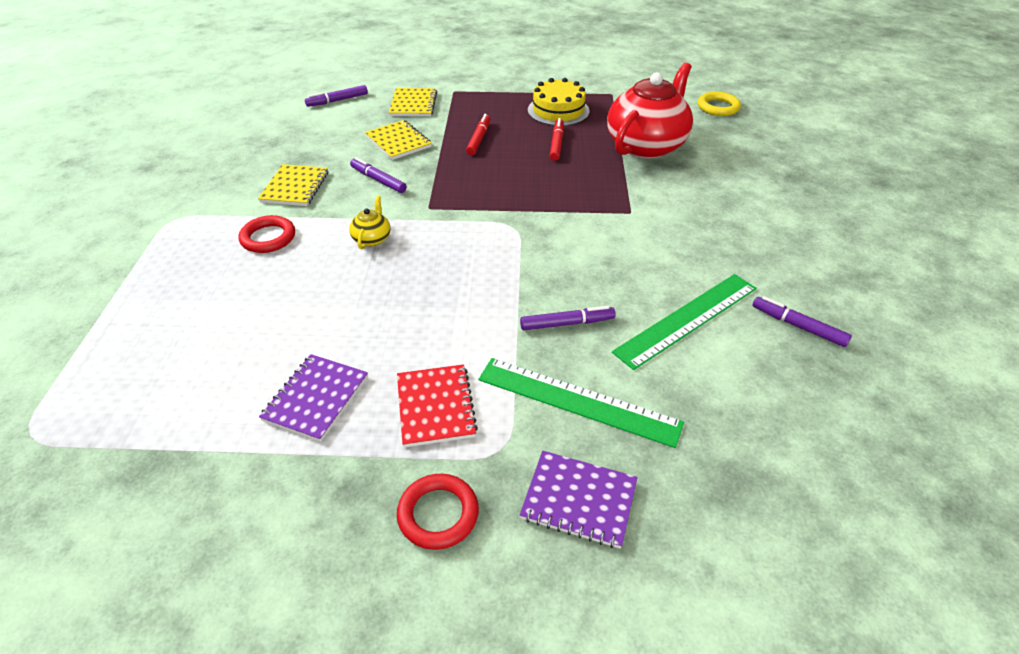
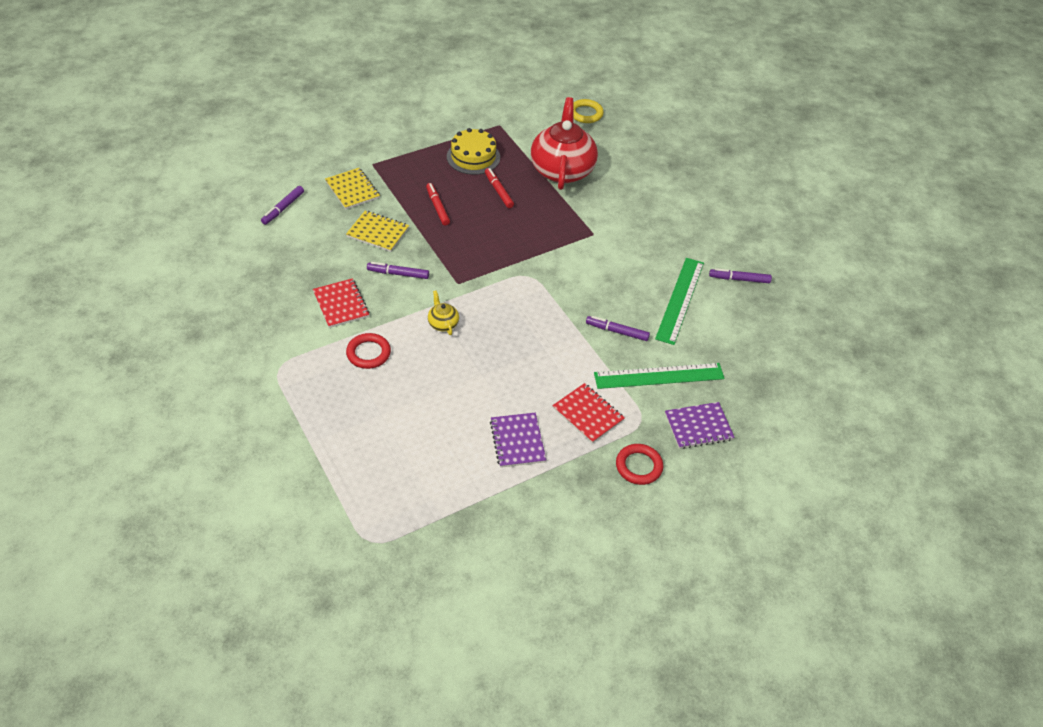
camera: 35 degrees left, 5 degrees up
(295, 187) = (341, 304): yellow notebook -> red notebook
(567, 323) = (617, 331): purple marker -> purple marker turned 120 degrees counterclockwise

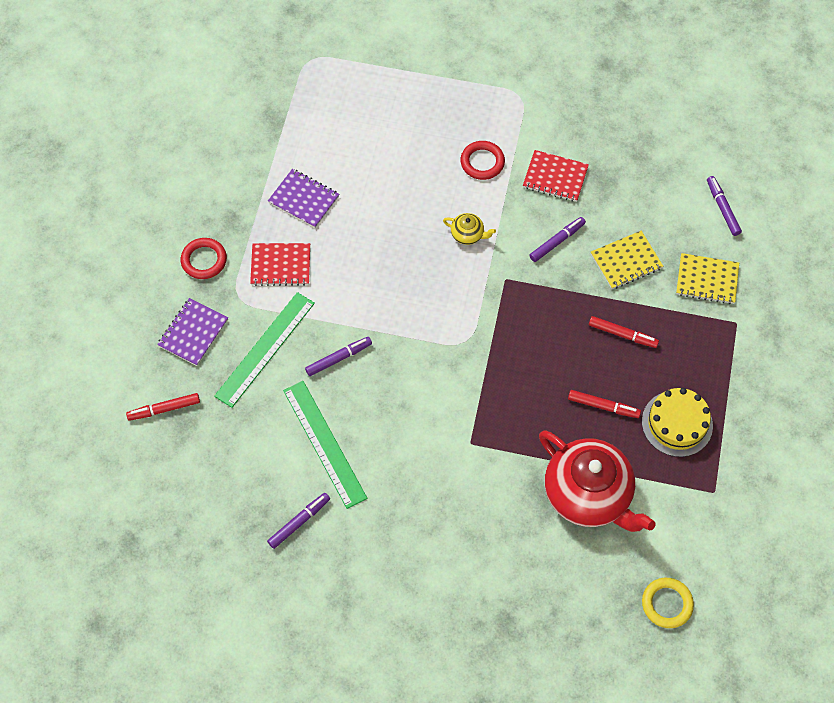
camera: 135 degrees right, 15 degrees up
(766, 400) = (164, 409): none -> red marker

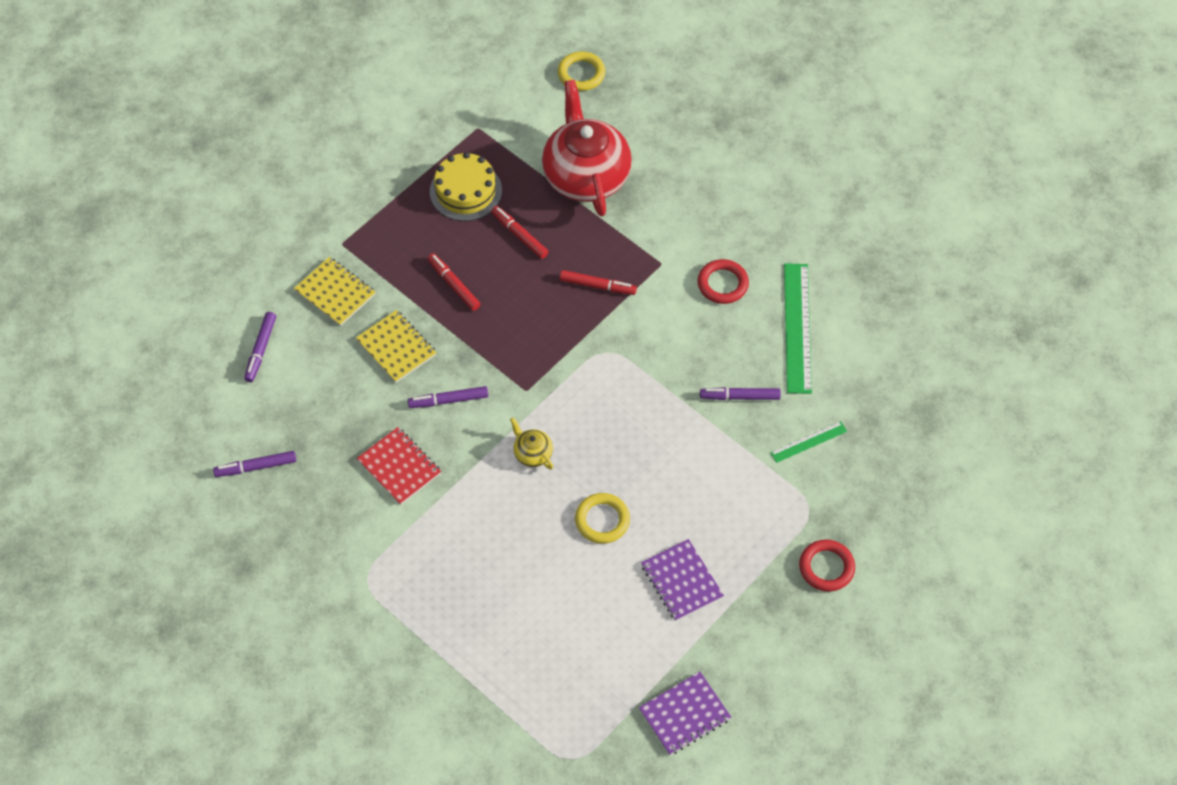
camera: 150 degrees left, 5 degrees down
(164, 409) = (938, 433): red marker -> red marker (597, 286)
(193, 333) = (874, 494): purple notebook -> purple notebook (684, 714)
(265, 349) = (808, 442): green ruler -> green ruler, size x0.51
(280, 265) = (747, 520): red notebook -> none
(299, 522) = (857, 275): purple marker -> purple marker (256, 467)
(386, 213) = (602, 520): none -> yellow ring
(482, 162) = (463, 523): red ring -> red ring (722, 284)
(626, 261) = (396, 348): yellow notebook -> yellow notebook turned 45 degrees clockwise

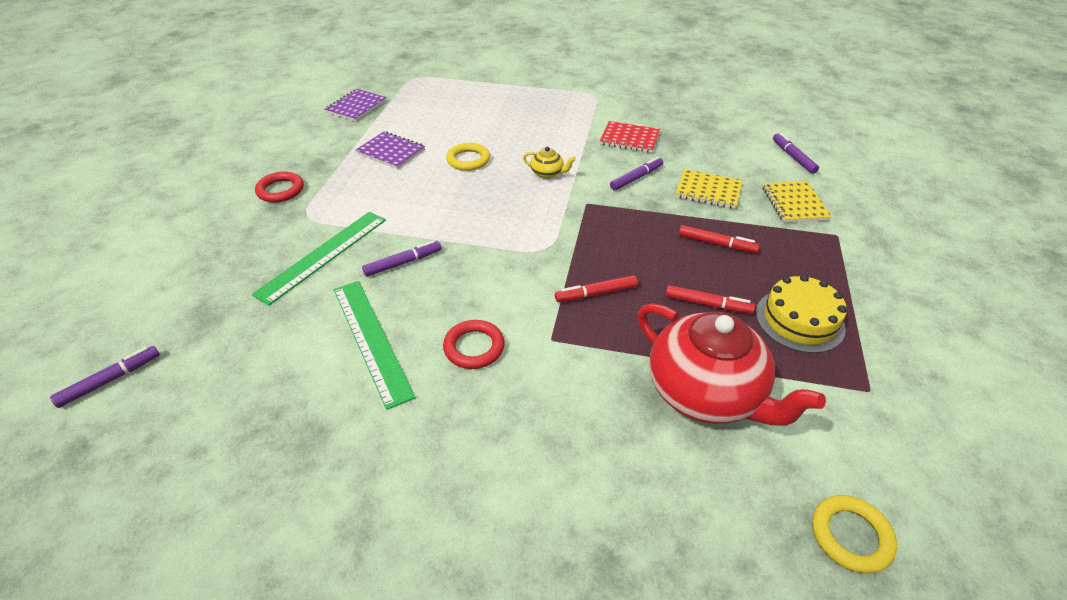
camera: 150 degrees right, 15 degrees down
(256, 467) = (714, 111): purple marker -> purple marker (110, 380)
(335, 293) = (794, 203): yellow notebook -> yellow notebook turned 75 degrees clockwise
(808, 442) = (323, 255): green ruler -> green ruler, size x1.94

